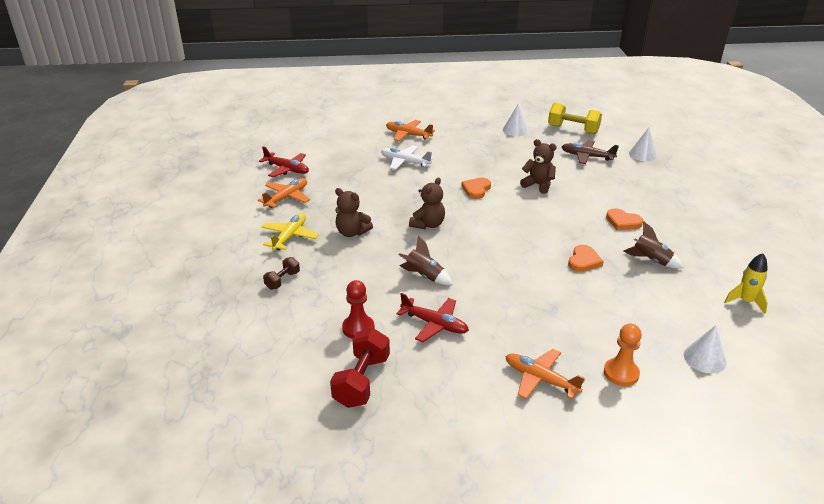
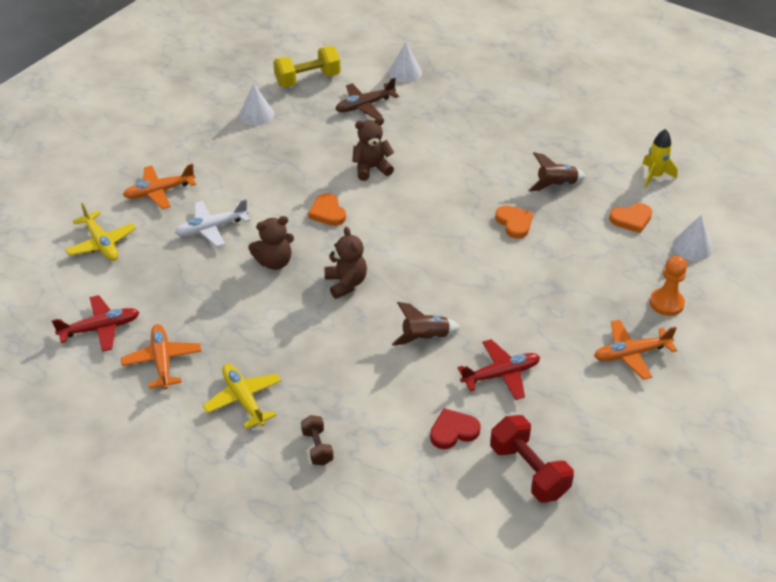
camera: 50 degrees left, 10 degrees up
(347, 139) = (101, 243): none -> yellow plane
(352, 232) = (294, 346): brown teddy bear -> brown teddy bear (274, 262)
(358, 328) = (453, 431): red pawn -> red heart
(623, 222) = (488, 160): orange heart -> orange heart (631, 219)

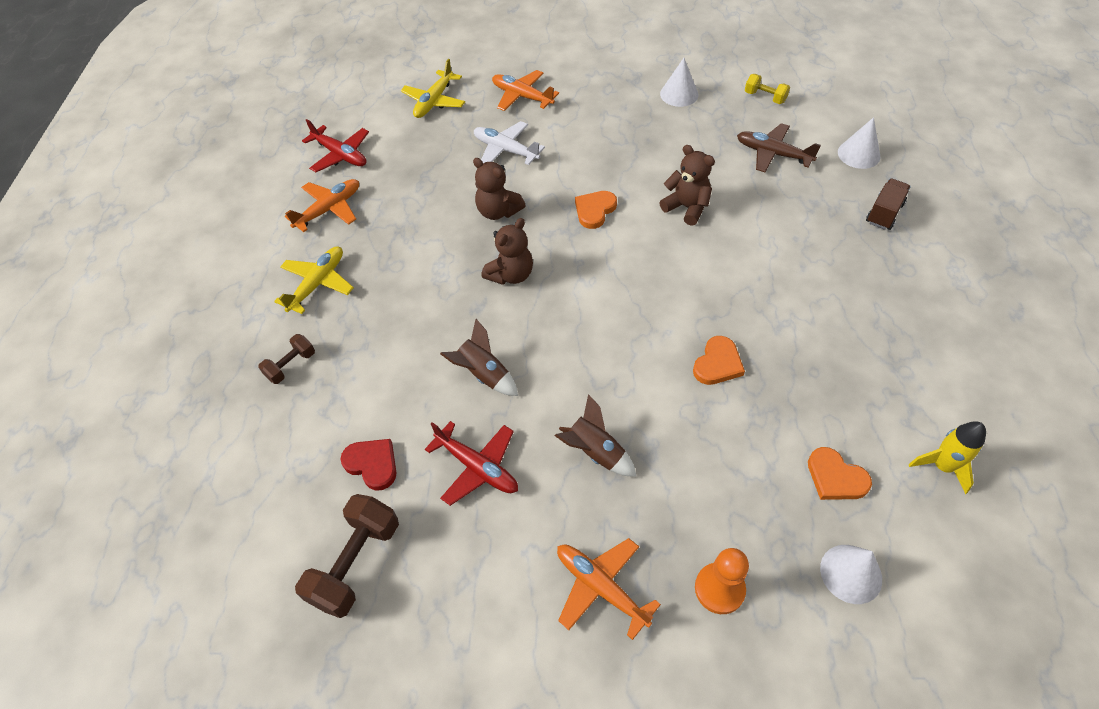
camera: 60 degrees right, 10 degrees up
(307, 79) = (765, 97): yellow dumbbell -> yellow dumbbell, size x0.56
(464, 92) = (884, 213): none -> brown truck
(529, 471) = (356, 563): red dumbbell -> brown dumbbell
(556, 185) = (818, 371): brown rocket -> brown rocket (595, 452)

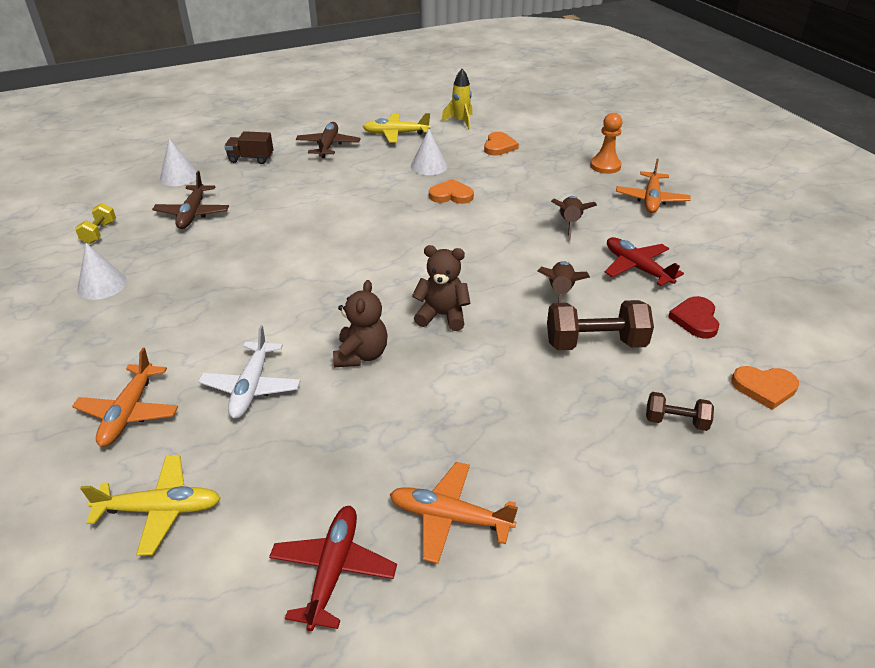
camera: 120 degrees left, 15 degrees down
(318, 284) = (567, 458): yellow plane -> yellow plane (395, 134)
(356, 563) = (764, 294): brown dumbbell -> brown dumbbell (595, 343)
(477, 467) = (637, 268): red plane -> red plane turned 45 degrees counterclockwise
(594, 210) = (322, 291): orange heart -> orange heart (764, 388)
(686, 207) = (290, 241): brown teddy bear -> none
(851, 573) = (552, 136): white cone -> white cone (429, 166)
(899, 288) = (328, 146): none -> brown plane

